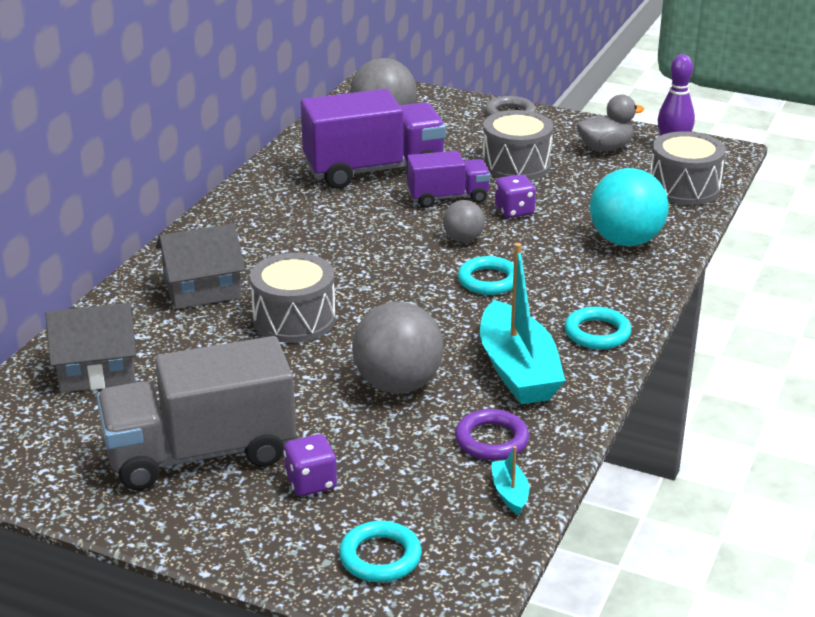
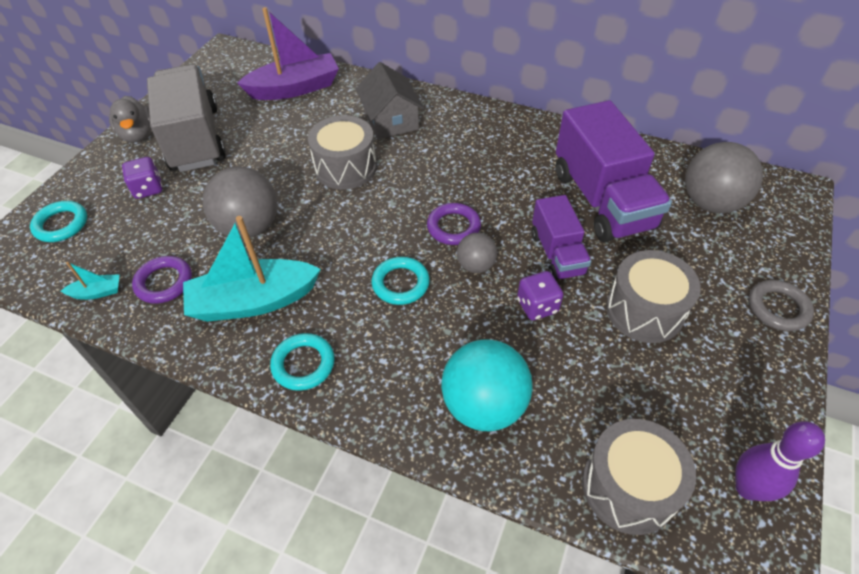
camera: 90 degrees right, 20 degrees up
(97, 370) = (295, 88): grey house -> purple boat
(407, 250) = (453, 227): none -> purple ring
(605, 148) = (719, 403): grey duck -> grey duck (138, 135)

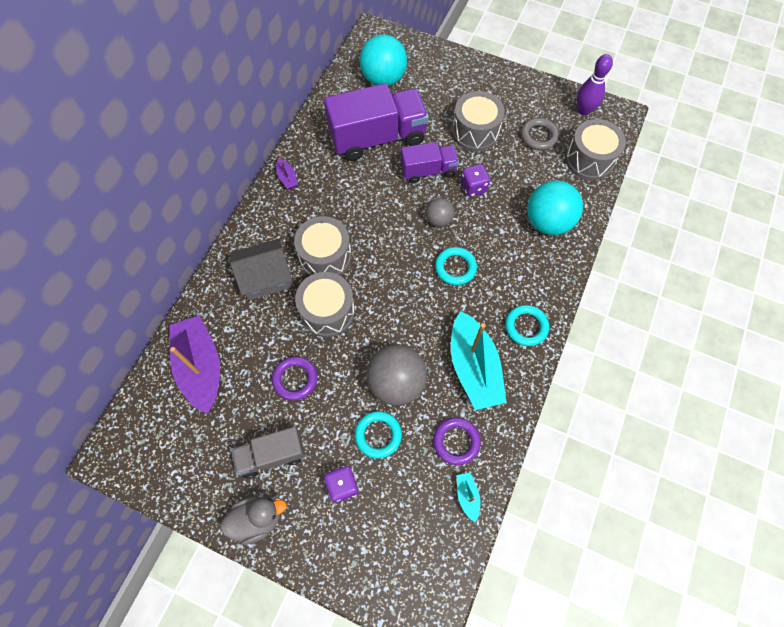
camera: 90 degrees left, 15 degrees up
(61, 224) = (387, 559): turquoise ring -> turquoise ring (378, 435)
(195, 139) = (272, 455): grey truck -> grey truck, size x0.57
(416, 162) = (325, 256): none -> grey drum
(453, 227) = (401, 232): purple ring -> purple ring (295, 379)
(522, 126) = (287, 178): none -> purple boat
(710, 203) = (383, 79): grey ball -> turquoise ball
(778, 308) = (471, 68): grey ring -> grey ring (539, 136)

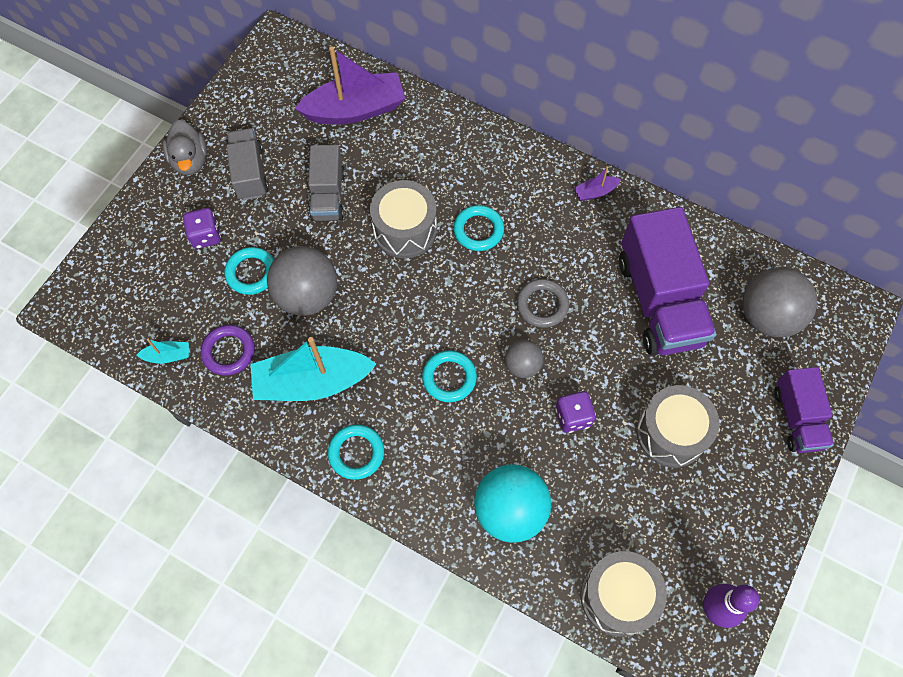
camera: 95 degrees right, 0 degrees up
(266, 277) = (456, 168): grey house -> none
(295, 379) = (328, 195): purple ring -> grey truck
(325, 256) = (478, 230): grey drum -> turquoise ring
(383, 79) = (767, 316): turquoise ball -> grey ball
(428, 171) = (602, 361): purple truck -> purple truck (797, 418)
(539, 136) = (663, 526): grey ring -> grey ring (542, 305)

